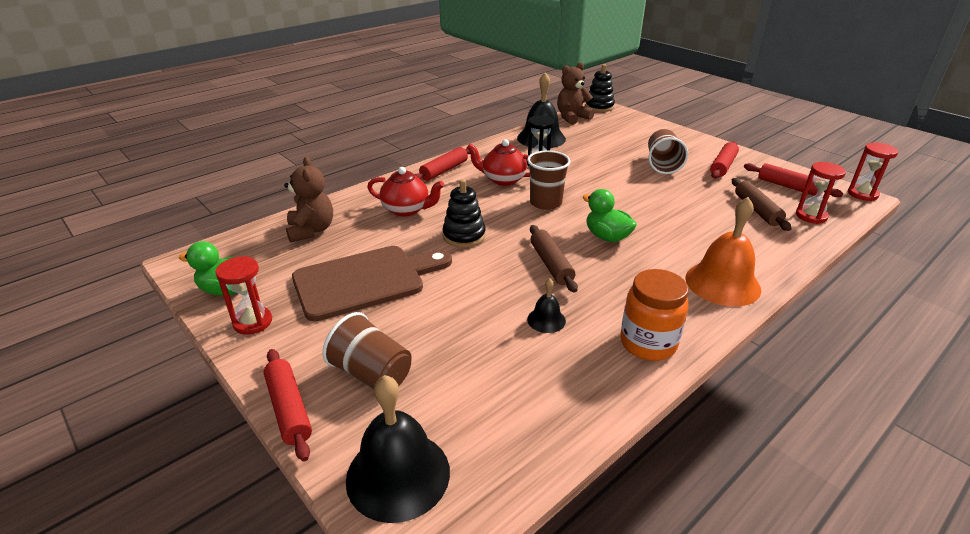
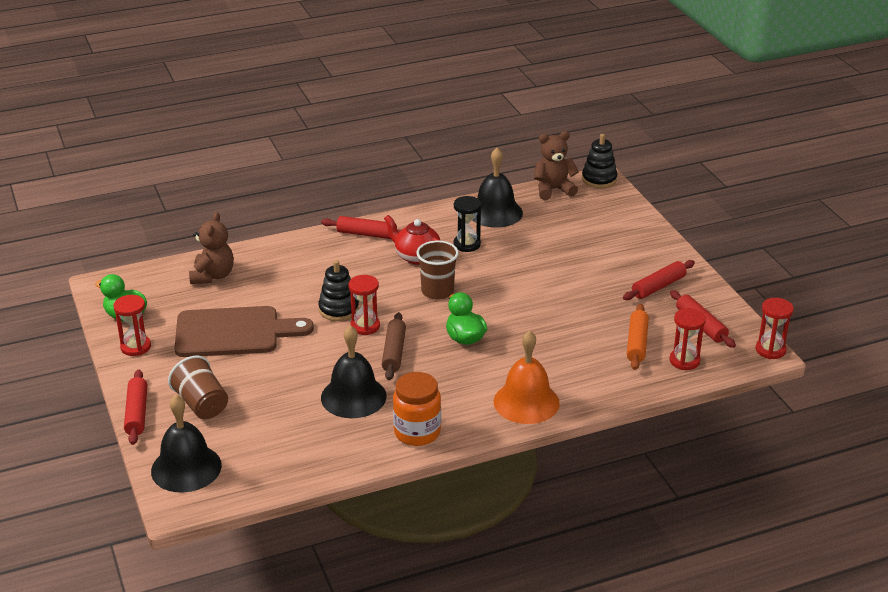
camera: 20 degrees right, 0 degrees up
(406, 210) = (305, 272): red teapot -> none
(444, 170) = (366, 234): red rolling pin -> red rolling pin turned 45 degrees clockwise
(502, 246) = (365, 326): none -> red hourglass
(546, 320) = (353, 396): black bell -> black bell, size x2.03
(662, 164) = (595, 271): brown cup -> none
(757, 210) = (637, 343): brown rolling pin -> orange rolling pin

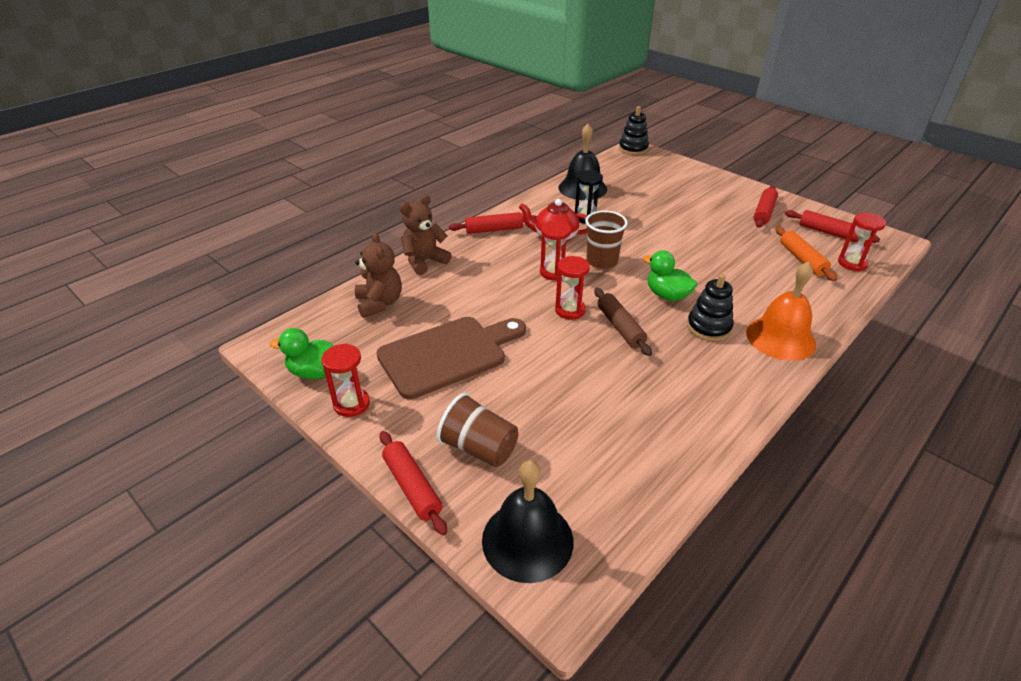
camera: 25 degrees left, 5 degrees up
(338, 309) = (531, 301): black stacking toy -> black stacking toy (708, 327)
(353, 396) = (627, 384): black bell -> none
(417, 432) = (723, 402): orange jar -> none
(553, 190) = (608, 163): brown teddy bear -> brown teddy bear (424, 261)
(770, 350) = (896, 237): red hourglass -> red hourglass (553, 272)

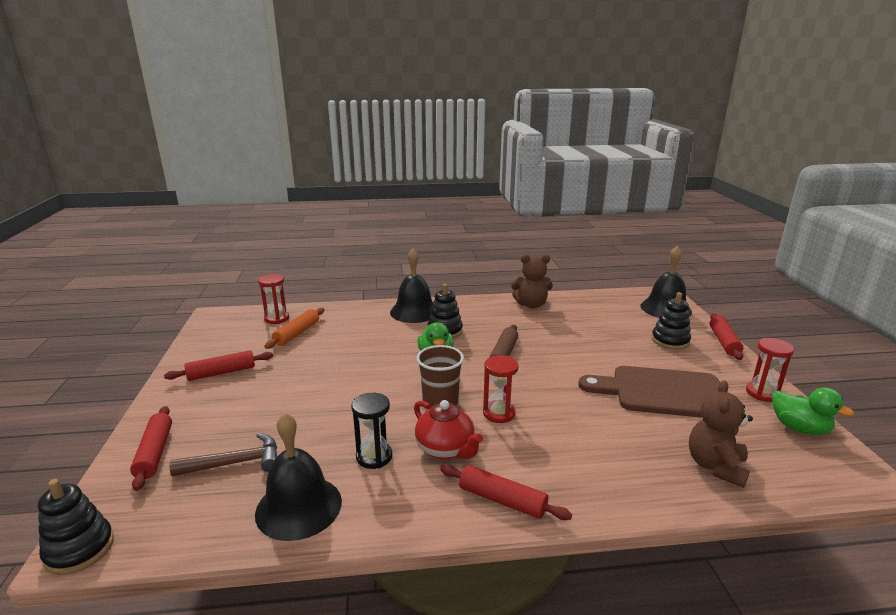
camera: 140 degrees left, 15 degrees down
(424, 261) = (633, 497): brown teddy bear -> brown teddy bear (531, 305)
(479, 448) = (670, 341): brown cup -> black stacking toy
(570, 310) = (526, 379): red hourglass -> none
(643, 187) = (236, 463): none -> brown hammer
(780, 338) = (414, 311): orange bell -> black bell
(828, 232) = (231, 338): red rolling pin -> red rolling pin (155, 453)

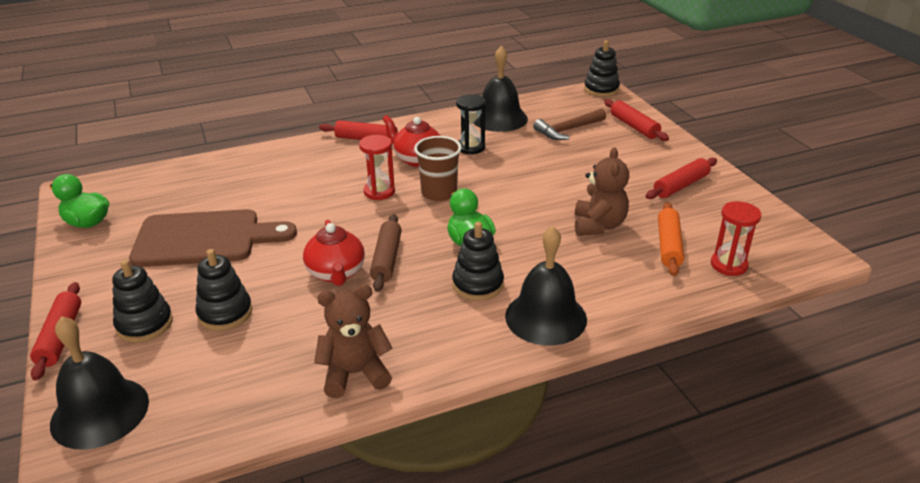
camera: 165 degrees right, 10 degrees up
(542, 350) = (336, 273): none -> red teapot
(617, 339) = (225, 313): none -> black stacking toy
(715, 466) = (196, 180): brown teddy bear -> brown teddy bear (598, 226)
(762, 393) = (87, 256): red hourglass -> none

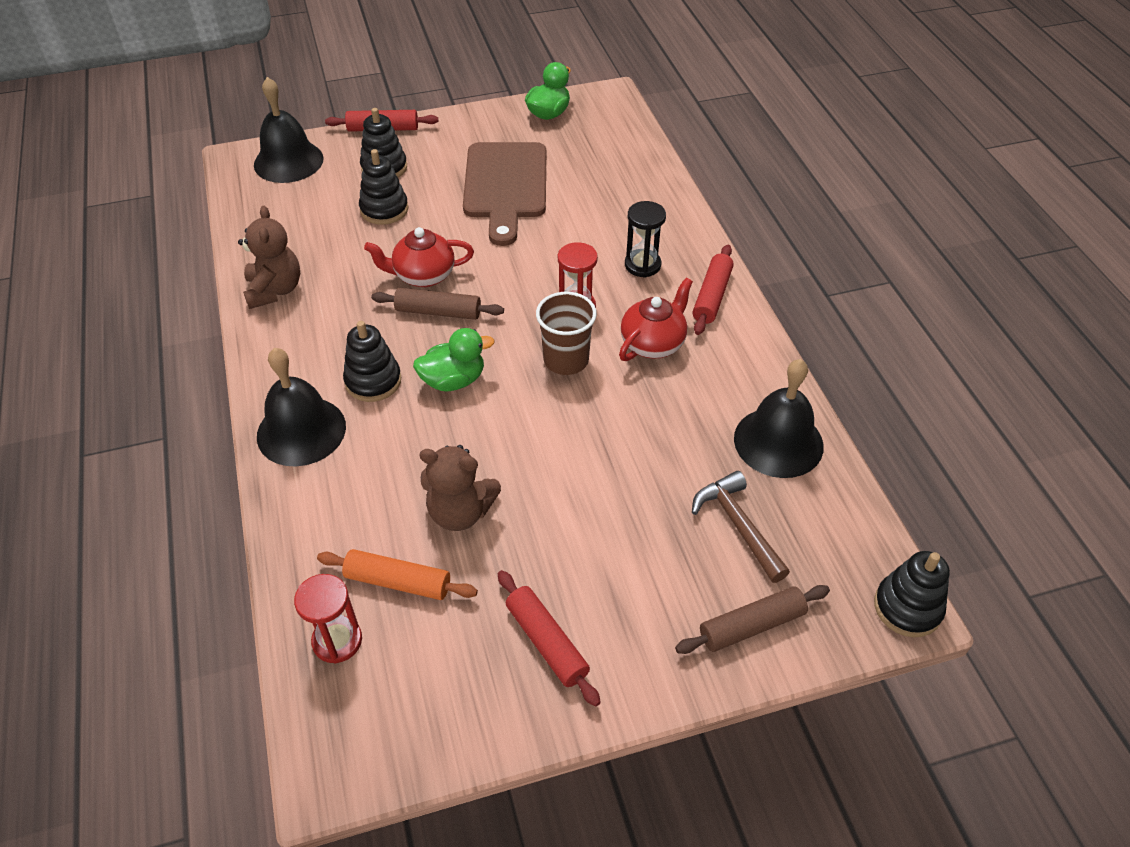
camera: 95 degrees right, 15 degrees up
(470, 147) = (684, 400): black hourglass -> black hourglass (642, 265)
(634, 126) = (751, 625): red rolling pin -> brown rolling pin

